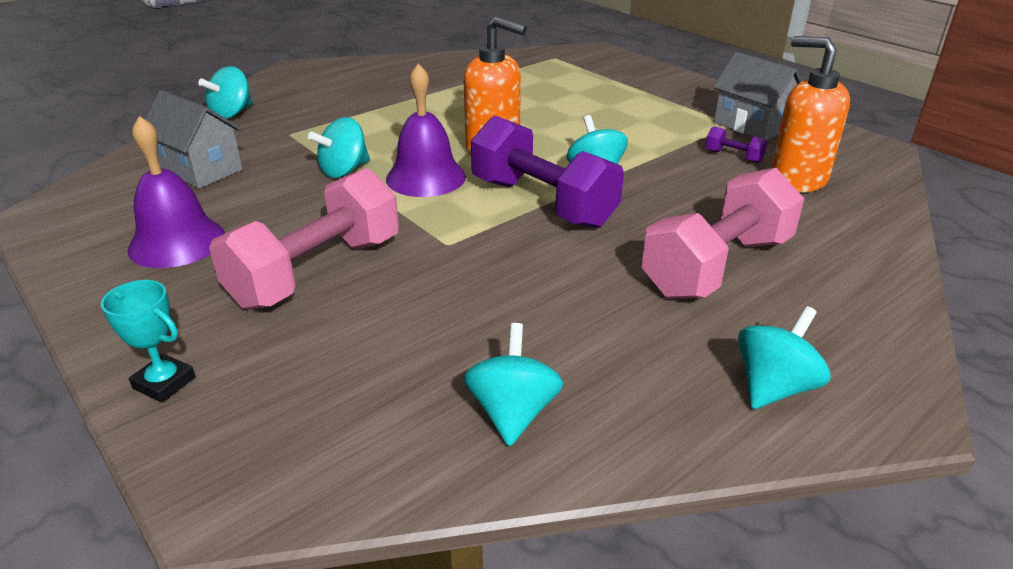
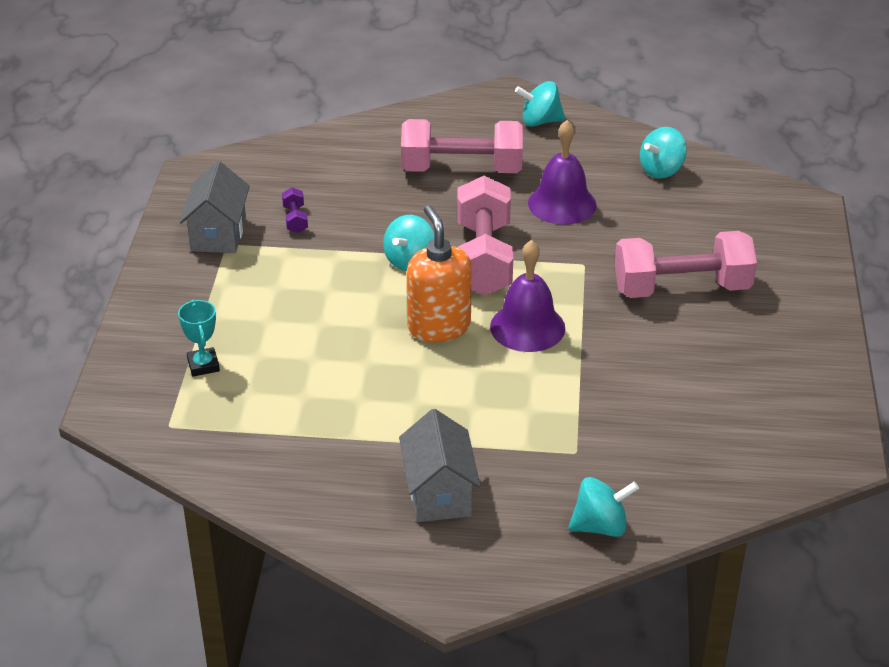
camera: 135 degrees left, 5 degrees up
(164, 383) = (810, 266): turquoise trophy -> turquoise trophy (203, 365)
(177, 242) = (753, 364): purple bell -> purple bell (562, 204)
(201, 170) = (689, 442): grey house -> grey house (439, 493)
(344, 171) = (578, 371): turquoise spinning top -> none
(543, 203) = (483, 259): purple dumbbell -> pink dumbbell
(797, 179) = (300, 183): orange soap dispenser -> none

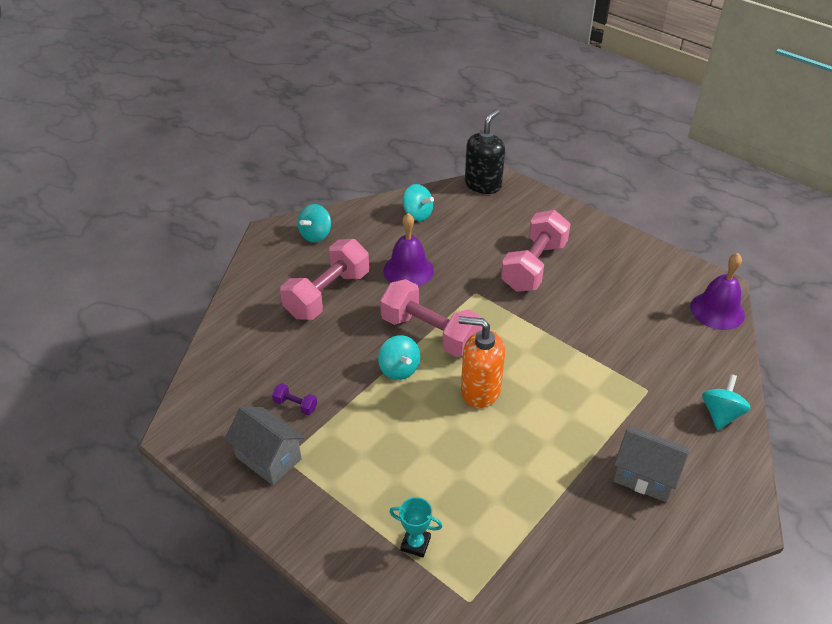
camera: 55 degrees left, 5 degrees up
(527, 327) = (515, 349): purple bell -> purple bell (717, 310)
(661, 170) = (417, 214): turquoise spinning top -> turquoise spinning top turned 45 degrees counterclockwise
(780, 193) = (483, 185): none -> black soap dispenser

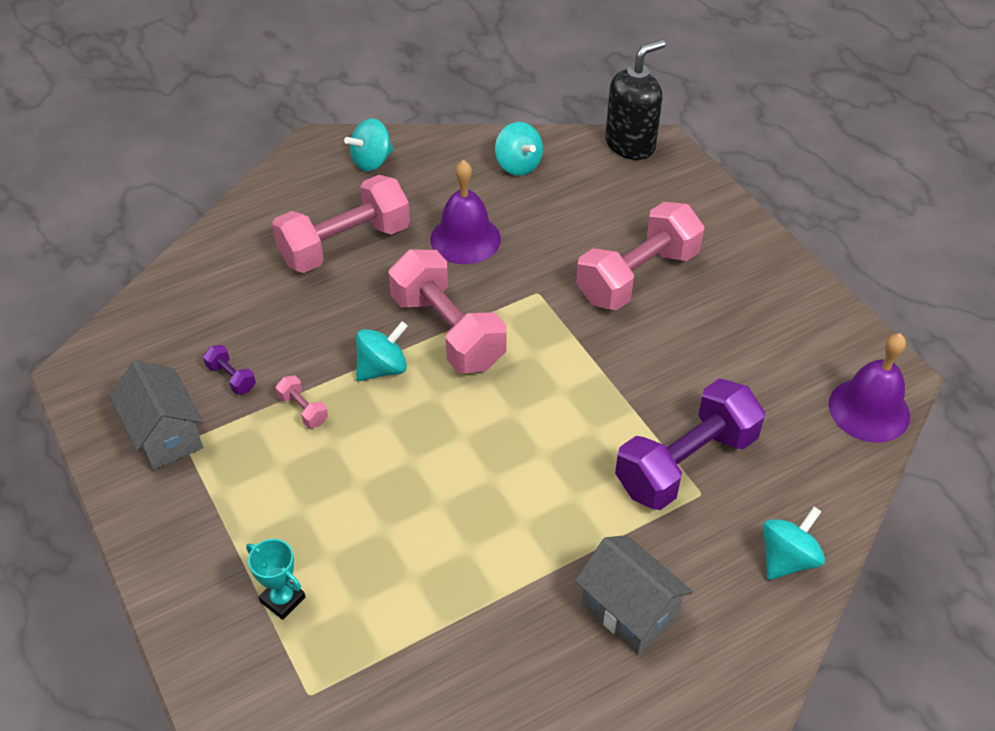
camera: 20 degrees right, 5 degrees up
(359, 412) = (303, 410): none -> pink dumbbell
(399, 369) = (382, 368): turquoise spinning top -> turquoise spinning top turned 120 degrees counterclockwise
(480, 390) = (471, 426): orange soap dispenser -> none
(628, 374) = (685, 463): none -> purple dumbbell

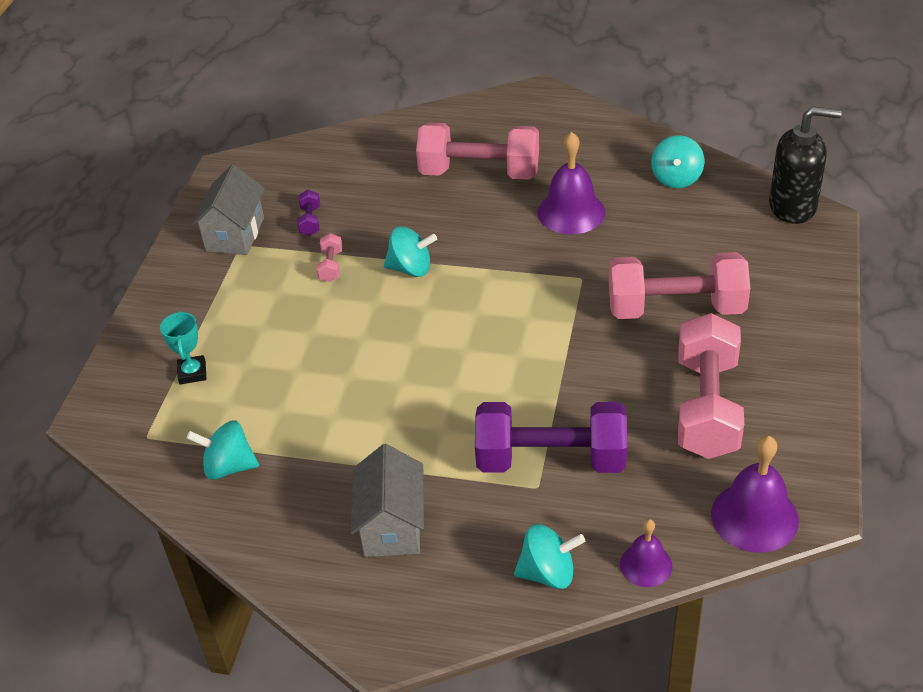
camera: 45 degrees right, 5 degrees down
(372, 161) = (564, 124): turquoise spinning top -> turquoise spinning top (228, 467)
(447, 331) = (483, 269): pink dumbbell -> pink dumbbell (706, 407)
(843, 500) = (646, 565): none -> purple bell

